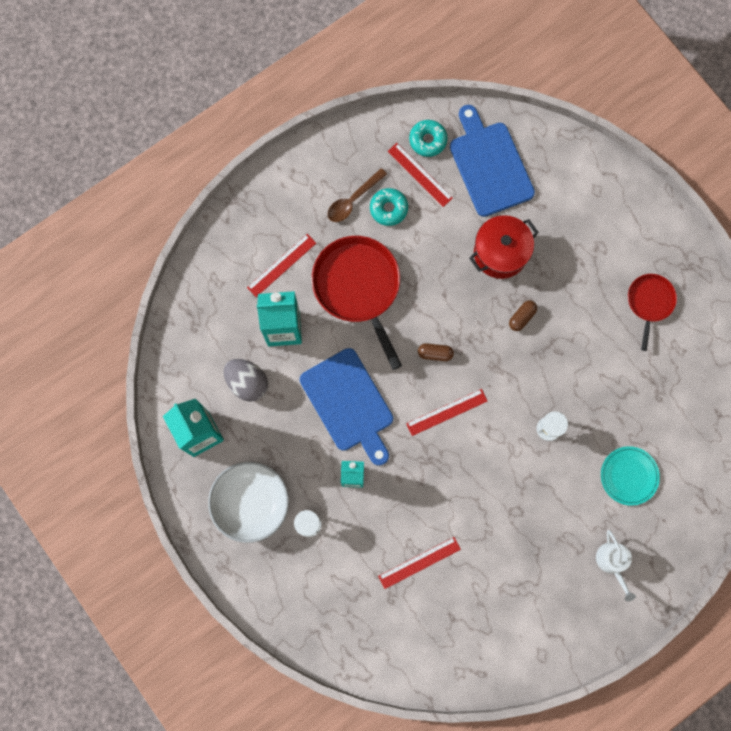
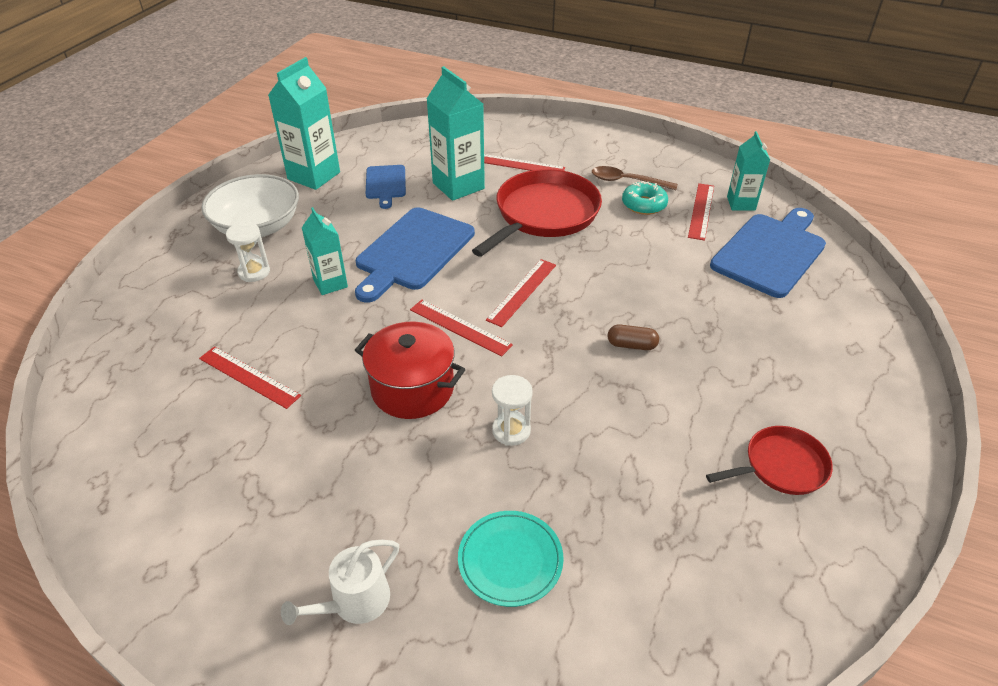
camera: 60 degrees right, 35 degrees down
(247, 382) = (386, 184): grey egg -> blue cutting board
(428, 140) = (741, 203): turquoise donut -> turquoise carton
(435, 353) = (522, 292): brown capsule -> red ruler
(500, 253) = (687, 297): red pot -> red pot (412, 389)

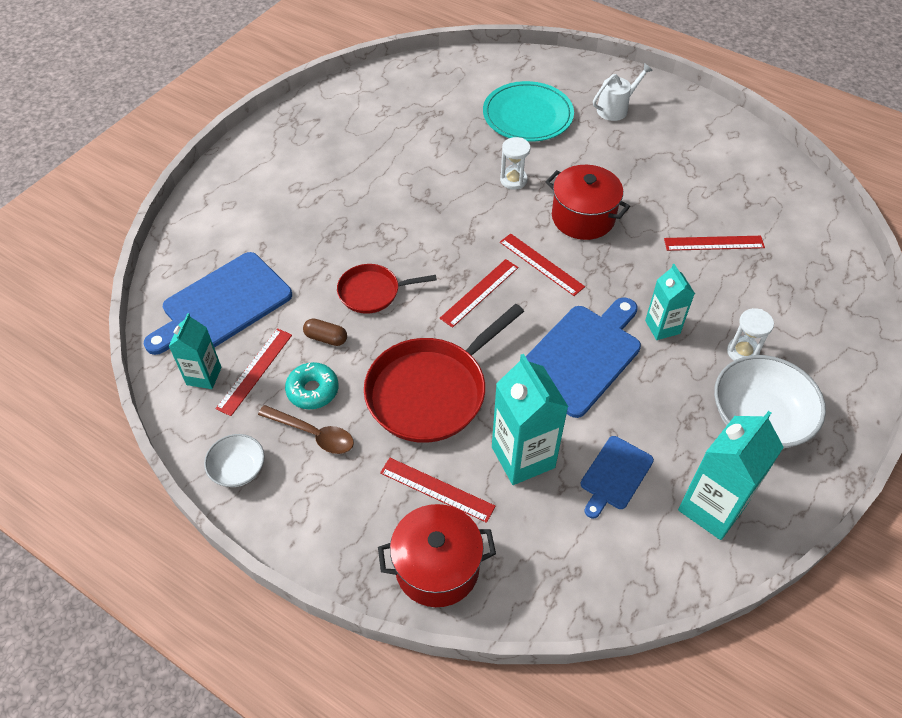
camera: 170 degrees left, 10 degrees up
(249, 377) = (714, 243): red ruler -> red ruler turned 45 degrees counterclockwise
(386, 184) = (615, 475): blue cutting board -> blue cutting board turned 150 degrees counterclockwise
(508, 134) = (437, 567): none -> red pot
(510, 560) = (527, 115): turquoise plate -> turquoise plate, size x1.50
(631, 345) = (402, 229): brown capsule -> brown capsule (326, 338)
(670, 159) = (238, 469): none -> white bowl
(781, 466) = (343, 138): red pan -> red pan (372, 292)

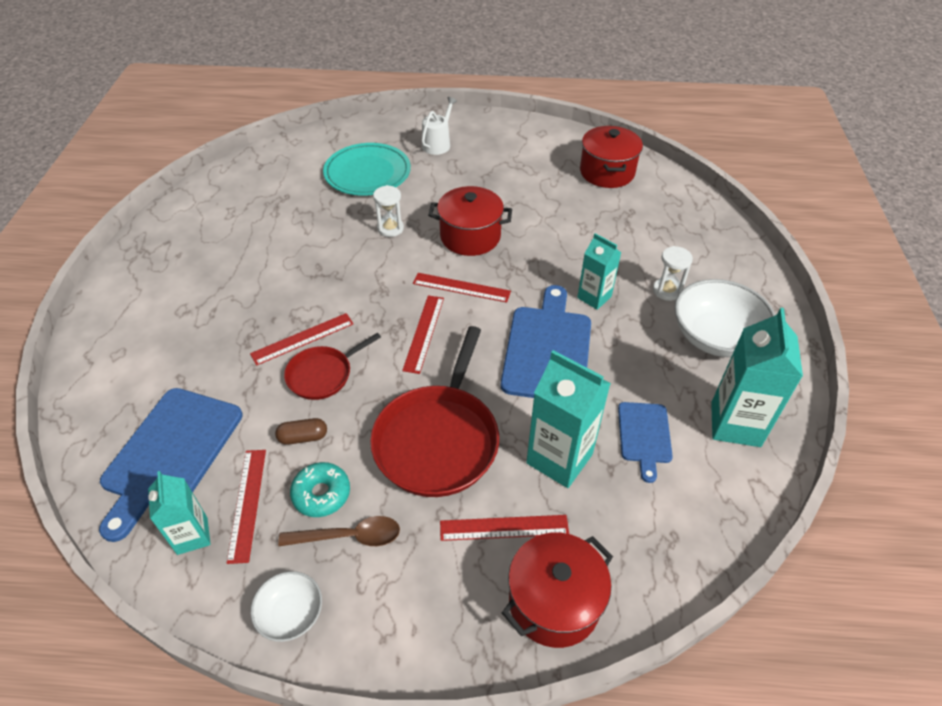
camera: 30 degrees left, 5 degrees down
(714, 243) = (586, 217): red ruler -> red ruler (302, 339)
(773, 203) = (607, 172): none -> red pot

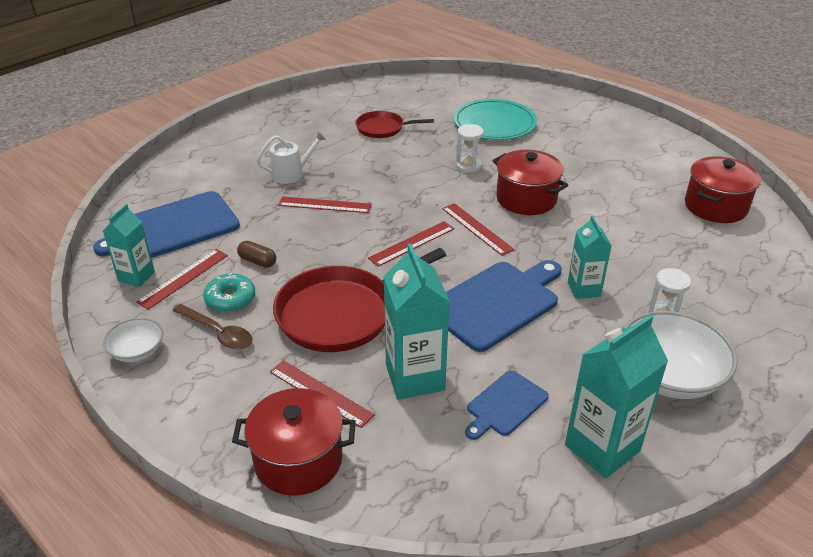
camera: 40 degrees right, 10 degrees down
(322, 375) = (312, 232): red pan -> red pan (382, 128)
(438, 144) = (577, 126): white watering can -> white watering can (291, 174)

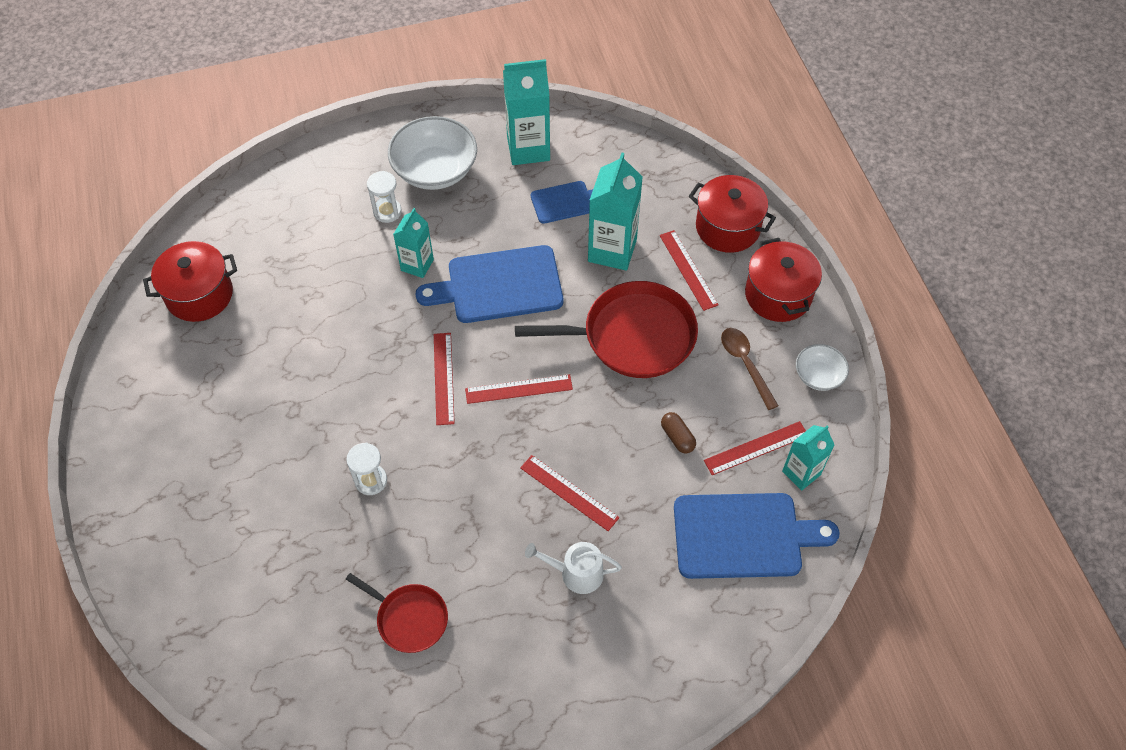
camera: 150 degrees left, 20 degrees up
(230, 299) = (721, 399): turquoise donut -> none
(494, 123) = (267, 552): turquoise plate -> none
(526, 199) = (360, 395): red pot -> red pot (778, 295)

